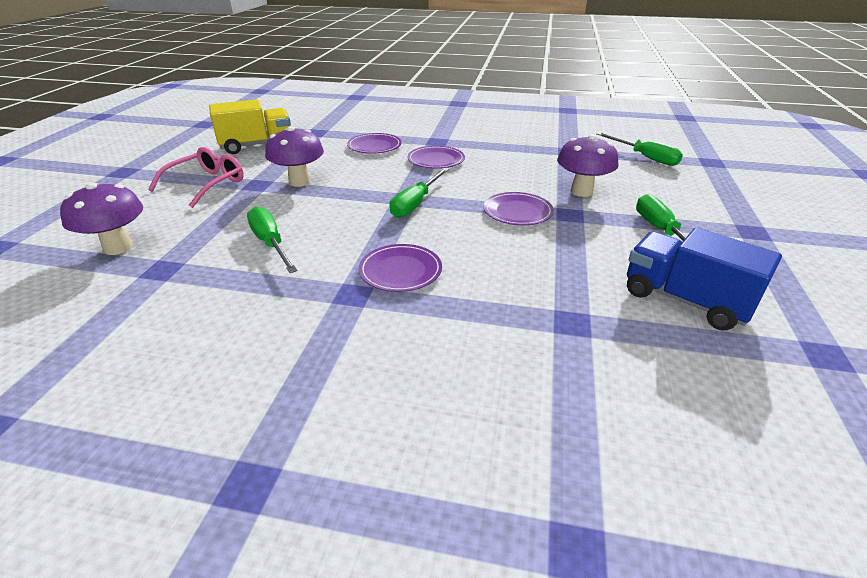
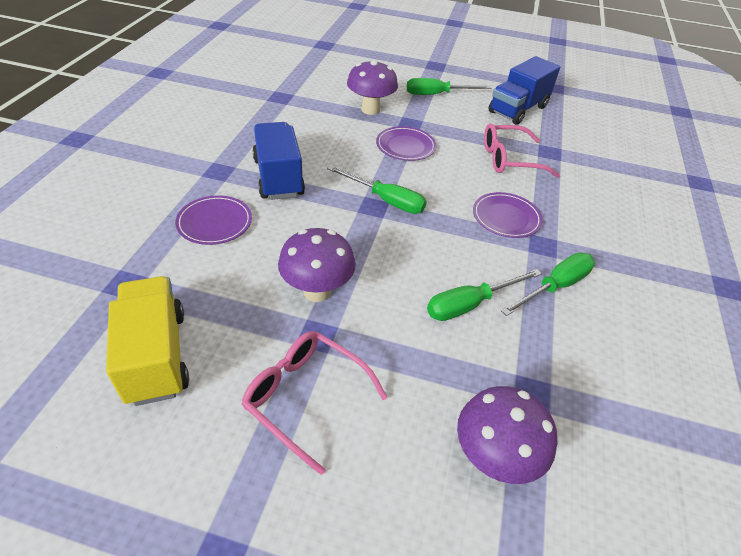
camera: 90 degrees left, 10 degrees up
(436, 160) = (278, 177): purple plate -> blue truck
(529, 282) = (510, 159): none -> pink glasses
(644, 157) = (307, 67): green screwdriver -> green screwdriver (554, 287)

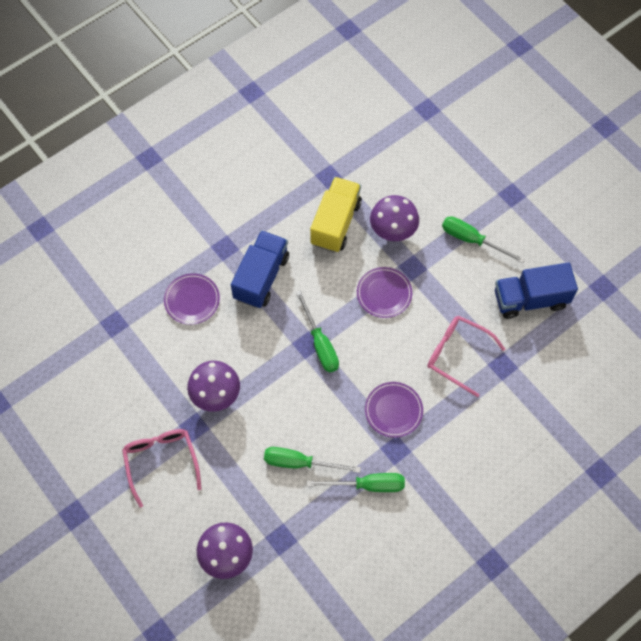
camera: 40 degrees right, 20 degrees up
(156, 356) = (104, 387): yellow truck -> yellow truck (335, 223)

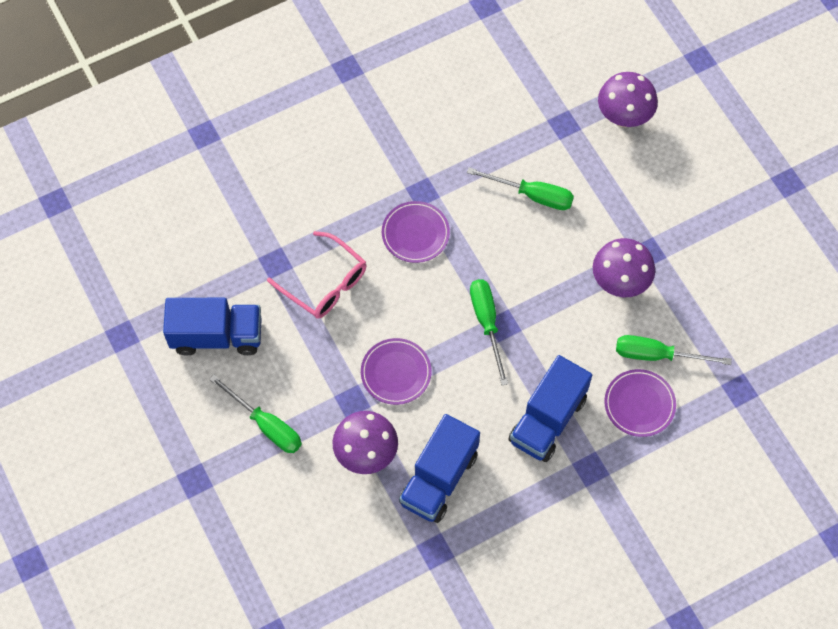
camera: 170 degrees left, 0 degrees up
(161, 462) = (688, 220): pink glasses -> none
(335, 223) = (439, 479): yellow truck -> blue truck
(367, 485) = (461, 161): green screwdriver -> green screwdriver (657, 355)

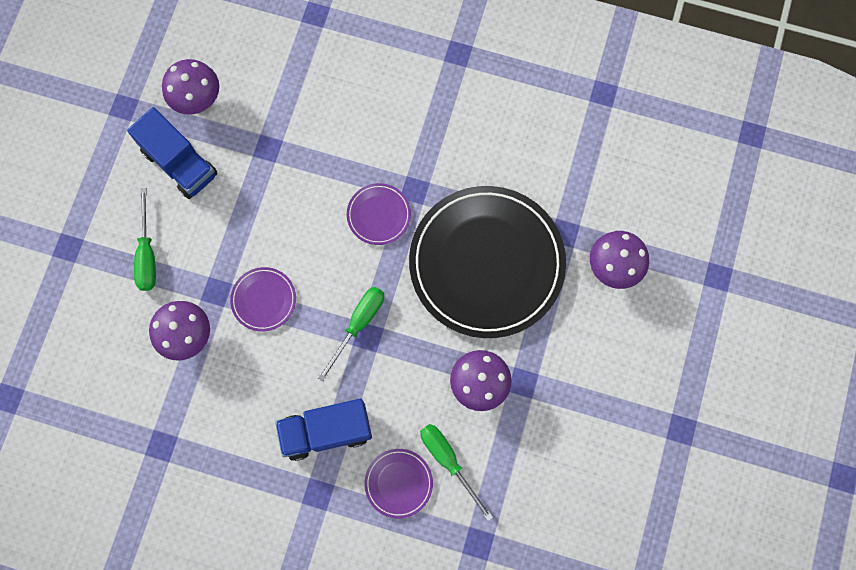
camera: 45 degrees right, 10 degrees up
(179, 277) = (197, 100): none -> purple mushroom
(324, 283) = (283, 193): pink glasses -> none
(439, 479) = (214, 400): blue truck -> none
(532, 195) = (486, 263): green screwdriver -> black plate

